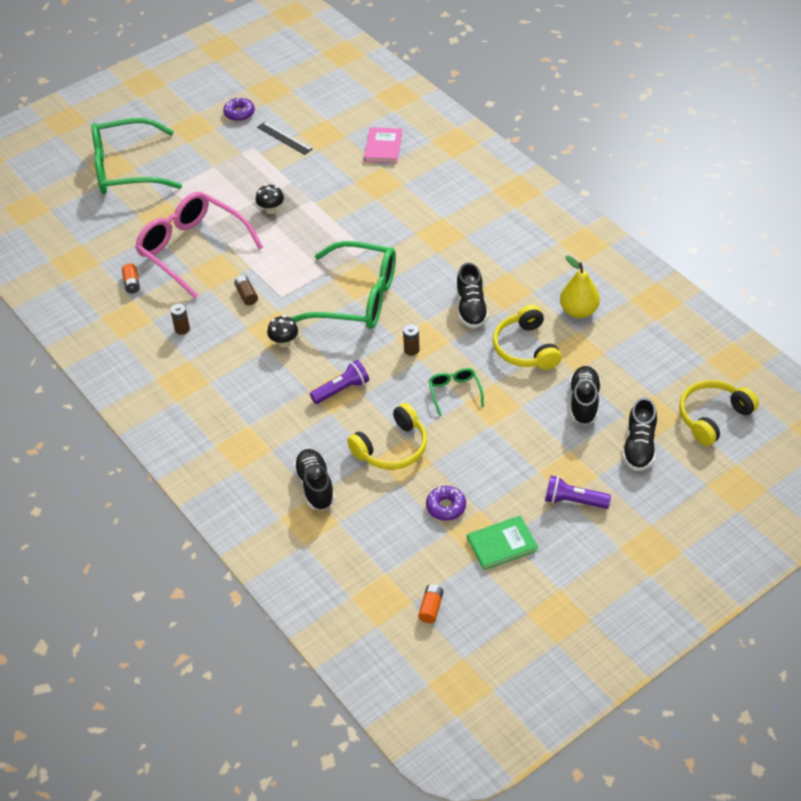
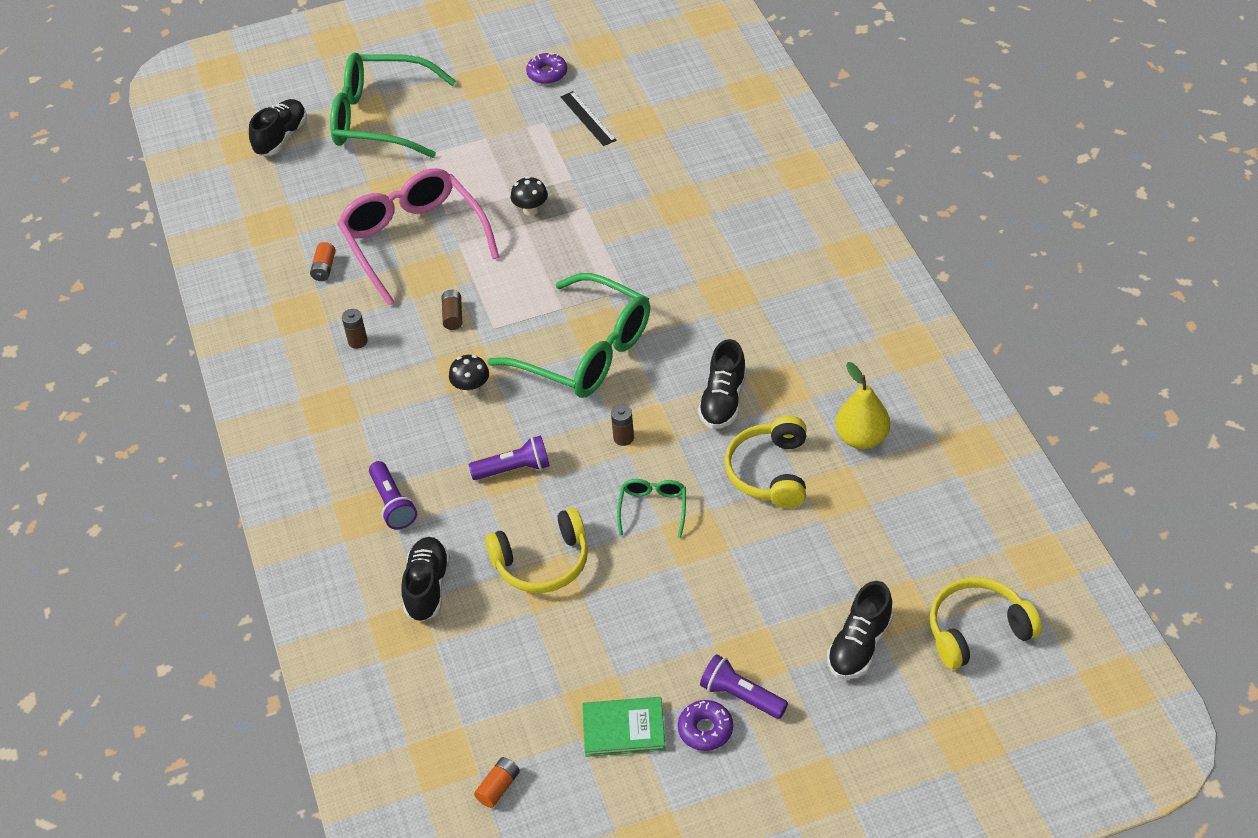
camera: 20 degrees right, 0 degrees up
(262, 435) = (392, 504): none -> purple flashlight
(383, 147) = (706, 157): pink book -> none
(446, 507) = (575, 659): purple donut -> purple donut (705, 730)
(584, 402) = (813, 565): black shoe -> black shoe (281, 138)

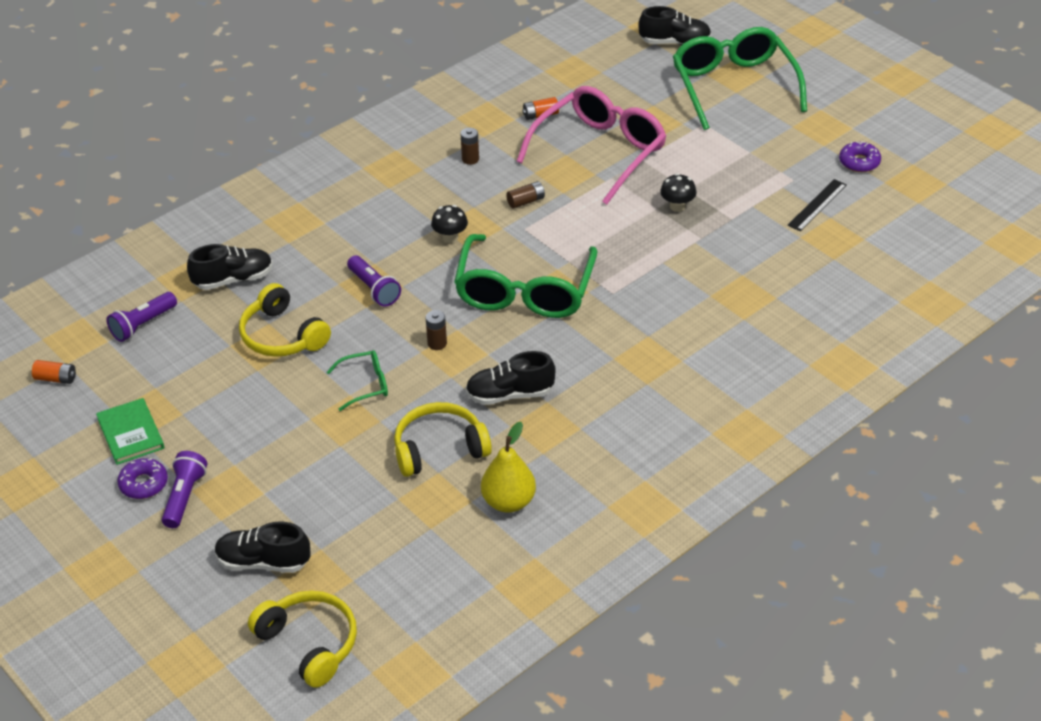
camera: 65 degrees right, 5 degrees down
(392, 504) = (309, 234): purple flashlight -> purple flashlight (143, 325)

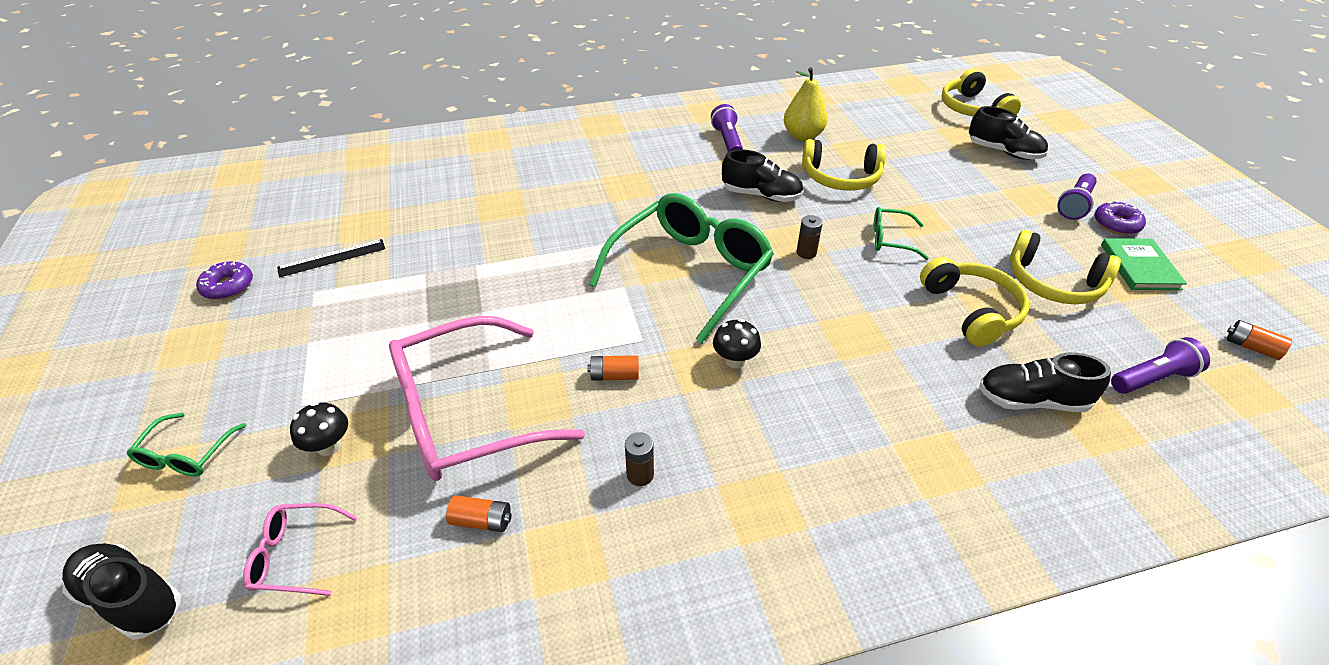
camera: 155 degrees left, 0 degrees up
(212, 387) = (1053, 283): none -> yellow headphones
(374, 289) = (852, 328): purple flashlight -> purple flashlight (727, 141)
(526, 201) = (614, 375): brown battery -> orange battery
(620, 76) = (295, 555): none -> pink glasses
(677, 206) = (459, 306): black mushroom -> black mushroom (329, 446)
(733, 86) = (186, 455): green glasses -> green glasses, size x0.44

